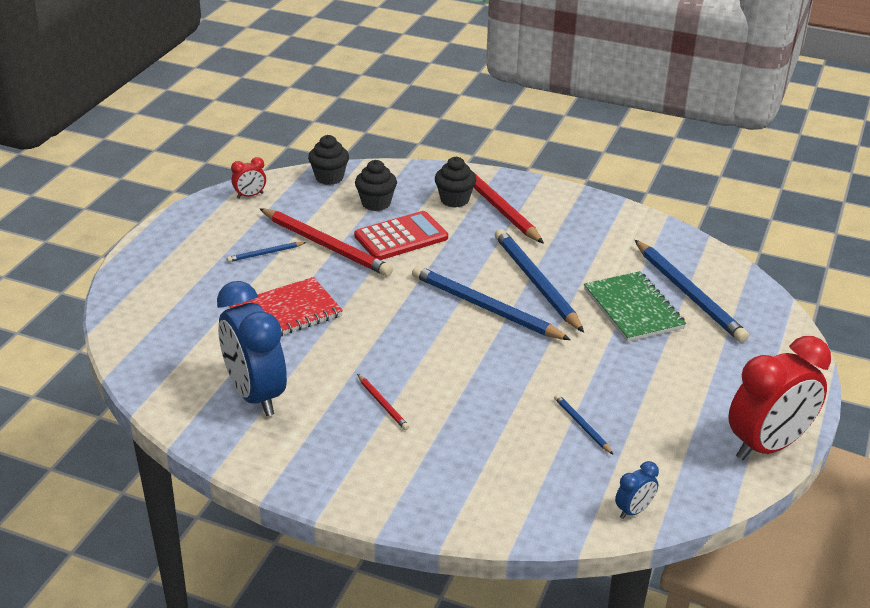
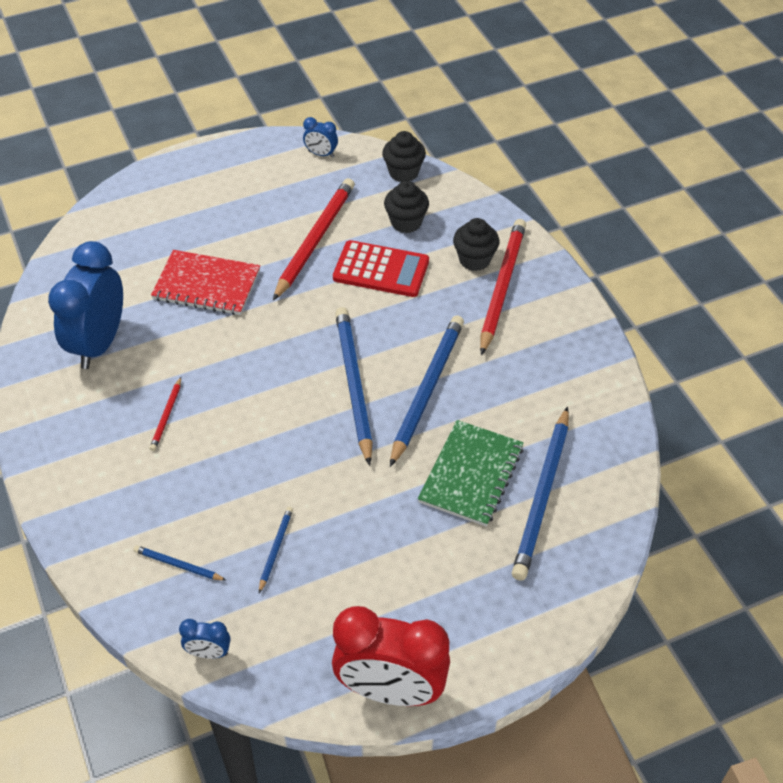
camera: 45 degrees right, 15 degrees up
(250, 196) = (321, 154): red clock -> blue clock
(265, 253) = (262, 219): blue pencil -> blue pencil (178, 565)
(326, 245) = (314, 240): red pencil -> red pencil turned 150 degrees counterclockwise

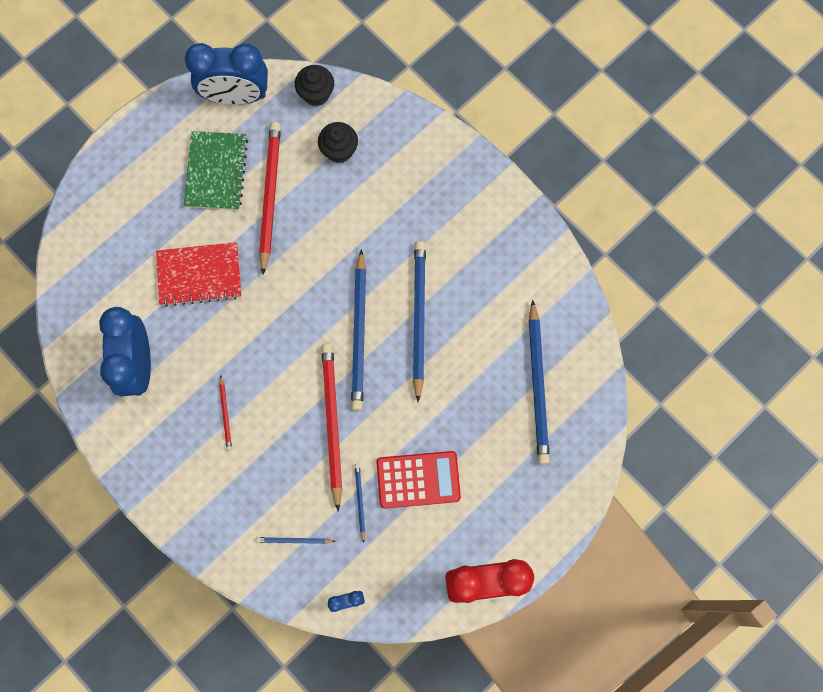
camera: 20 degrees left, 25 degrees up
(321, 154) = (236, 96): blue clock -> blue clock, size x2.30
(353, 384) = (359, 333): blue pencil -> blue pencil turned 150 degrees counterclockwise
(381, 270) = (337, 209): red calculator -> red calculator (418, 480)
(471, 474) = (479, 385): green notebook -> green notebook (216, 172)
(474, 260) = (410, 172): black cupcake -> none
(501, 287) = (442, 194): red pencil -> red pencil (332, 423)

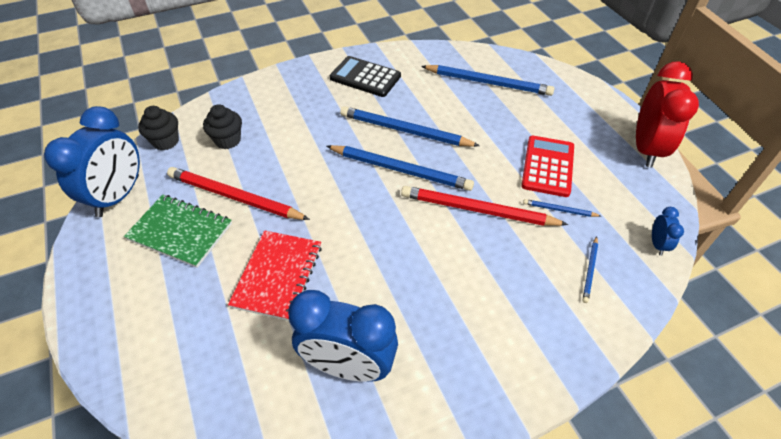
camera: 70 degrees left, 25 degrees down
(225, 414) = (439, 294): red pencil -> none
(493, 244) = (365, 77): none -> black calculator

